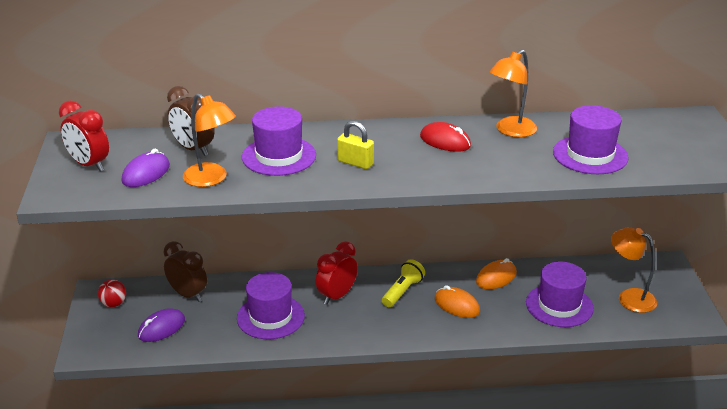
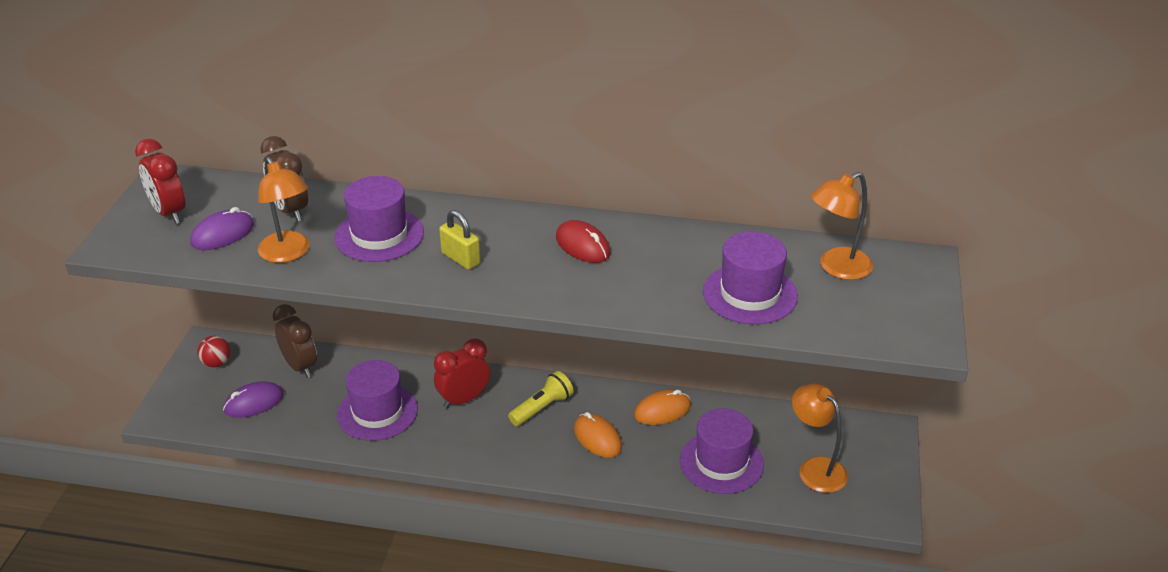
camera: 15 degrees right, 5 degrees up
(510, 131) = (671, 244): orange lamp -> orange lamp (837, 268)

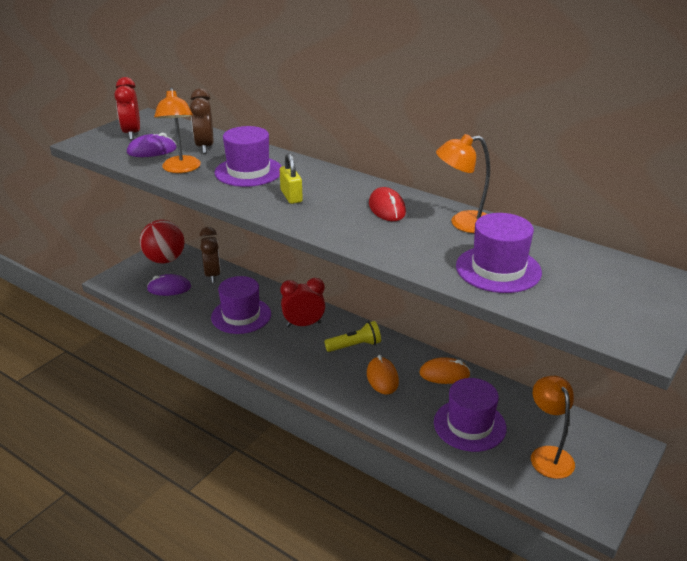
camera: 25 degrees right, 5 degrees down
(216, 363) = (165, 260): red ball -> red ball, size x1.96
(837, 268) = (590, 270): orange lamp -> orange lamp (463, 223)

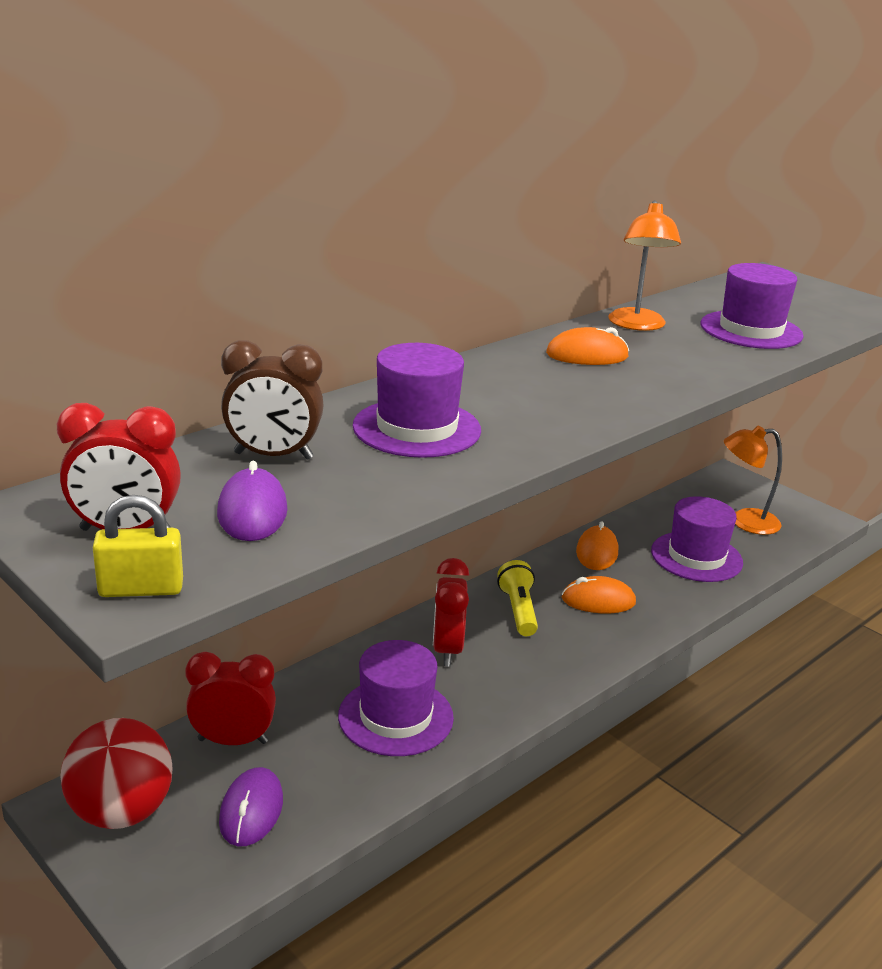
camera: 80 degrees left, 5 degrees down
(181, 169) = (372, 486): orange lamp -> none
(212, 275) = (233, 741): brown clock -> red clock
(291, 196) = (529, 407): yellow padlock -> yellow padlock (141, 589)
(387, 208) = (587, 355): red mouse -> orange mouse

